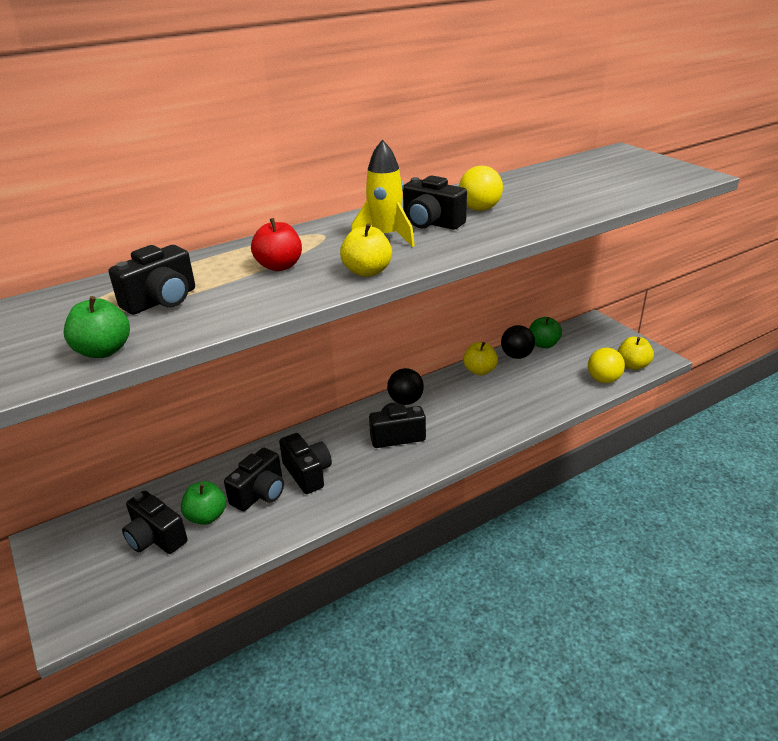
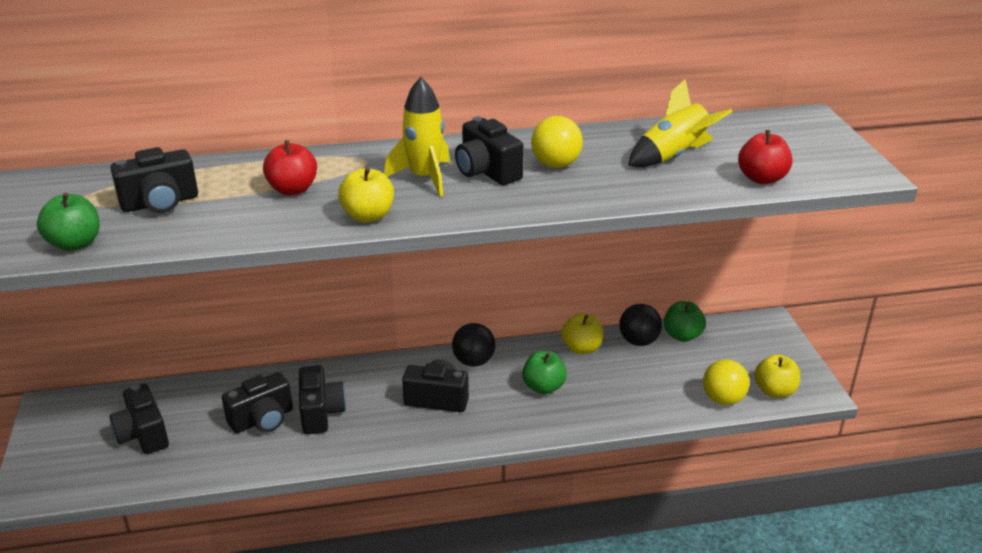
camera: 20 degrees right, 0 degrees up
(206, 516) = (200, 428): green apple -> green apple (543, 387)
(559, 188) = (674, 156): none -> yellow rocket
(636, 191) = (761, 178): none -> red apple

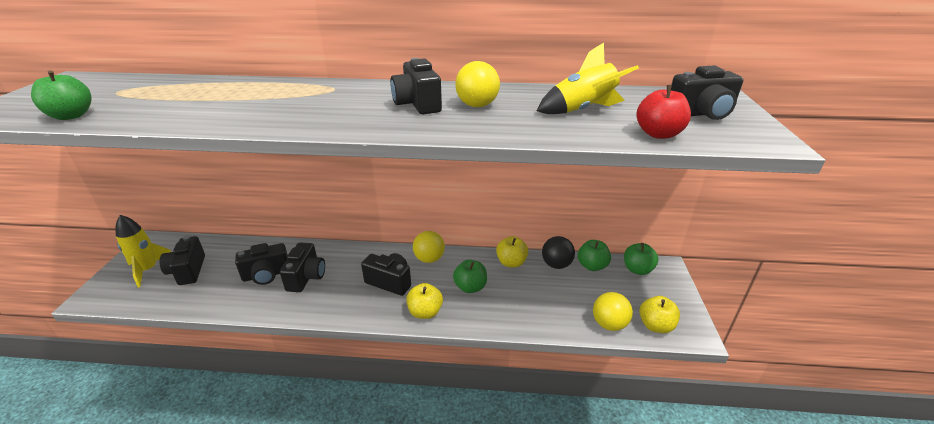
camera: 15 degrees right, 0 degrees up
(160, 203) = (162, 98): black camera -> black camera (701, 114)
(293, 189) = (261, 100): red apple -> none
(368, 216) = (295, 123): yellow apple -> yellow apple (425, 312)
(424, 178) = (365, 103): yellow rocket -> yellow rocket (148, 270)
(473, 361) = (429, 259): black ball -> yellow ball
(737, 331) = (637, 269): none -> green apple

